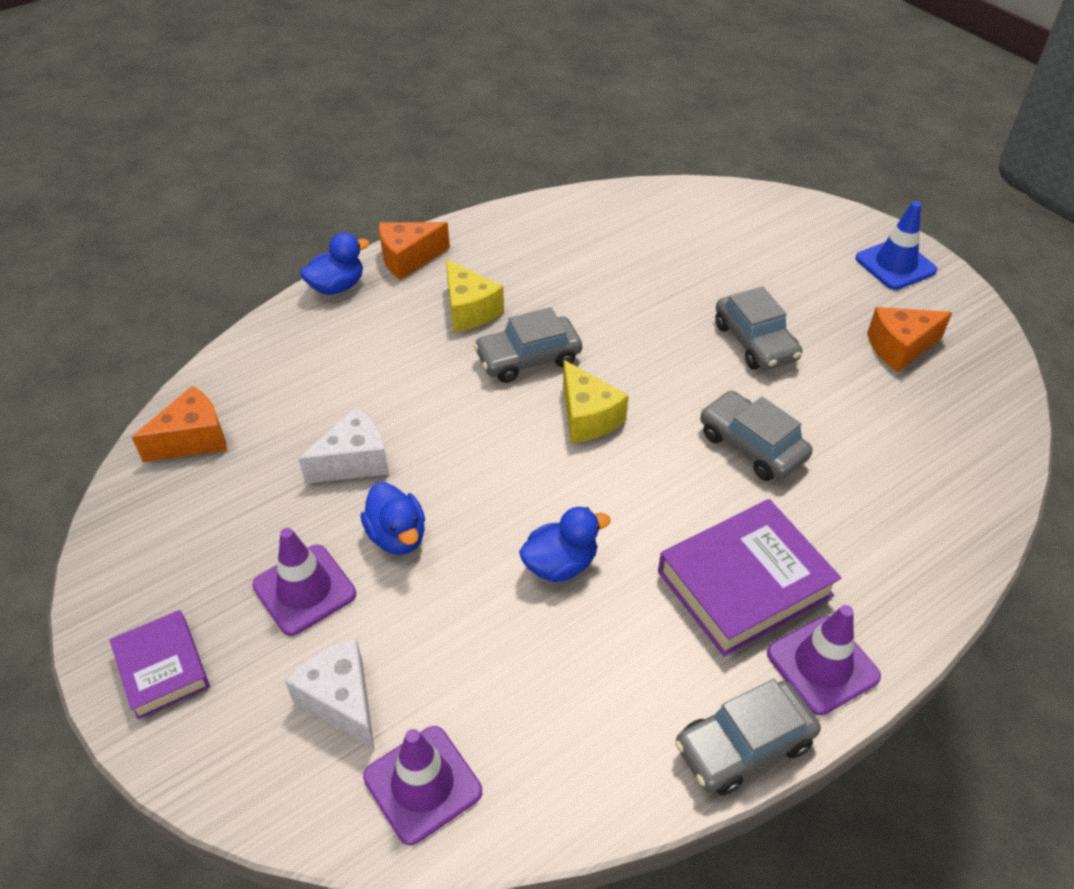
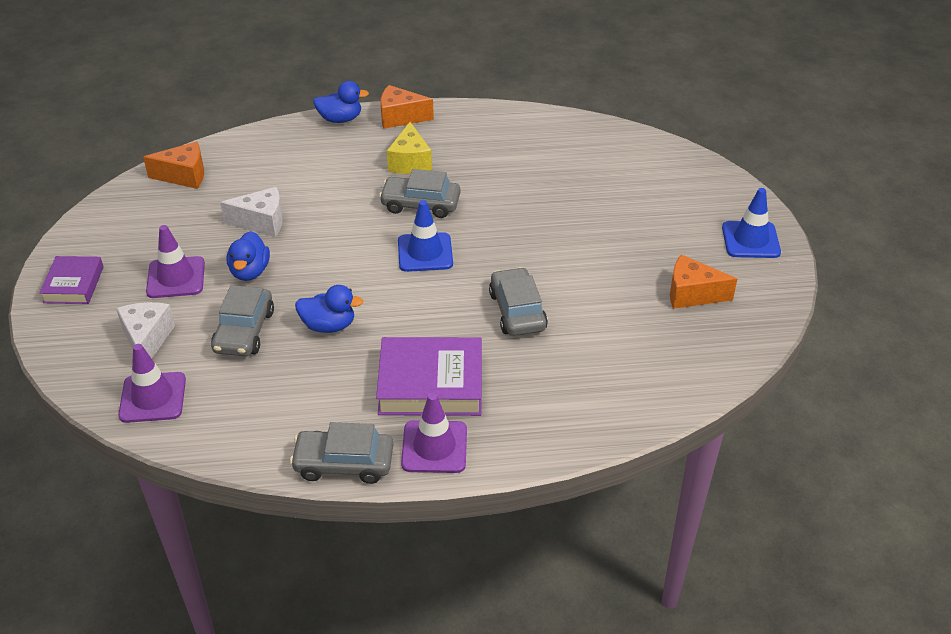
camera: 30 degrees right, 5 degrees down
(587, 417) = (425, 252): yellow cheese -> blue traffic cone
(755, 341) = (586, 251): grey car -> grey car (244, 331)

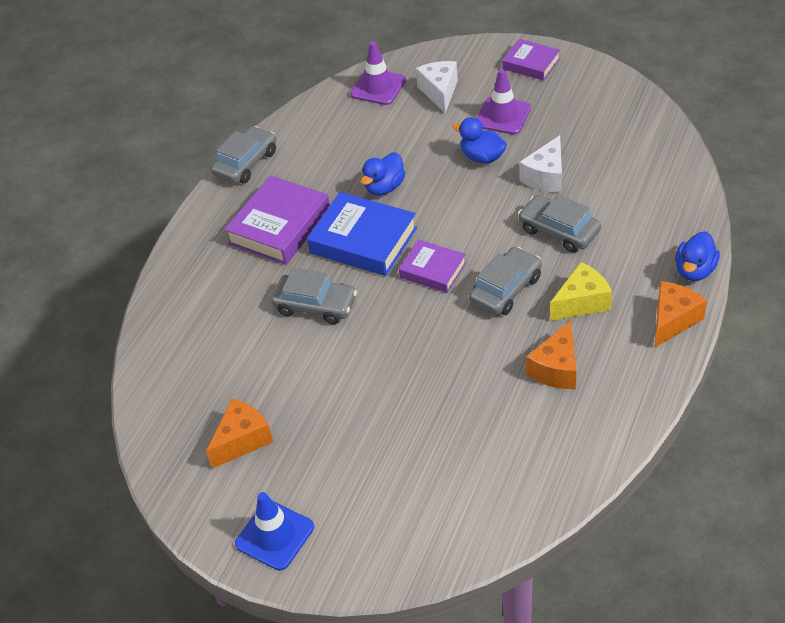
camera: 125 degrees right, 5 degrees up
(147, 340) = (439, 92): white cheese -> white cheese turned 120 degrees counterclockwise
(184, 176) = (649, 141): orange cheese -> orange cheese (556, 368)
(244, 331) = (412, 141): grey car -> grey car (559, 231)
(410, 162) = (582, 302): yellow cheese -> yellow cheese turned 120 degrees clockwise
(414, 312) = (363, 240): none -> blue book
(425, 252) = (433, 270): blue traffic cone -> purple book
(434, 447) = (221, 210): purple traffic cone -> none

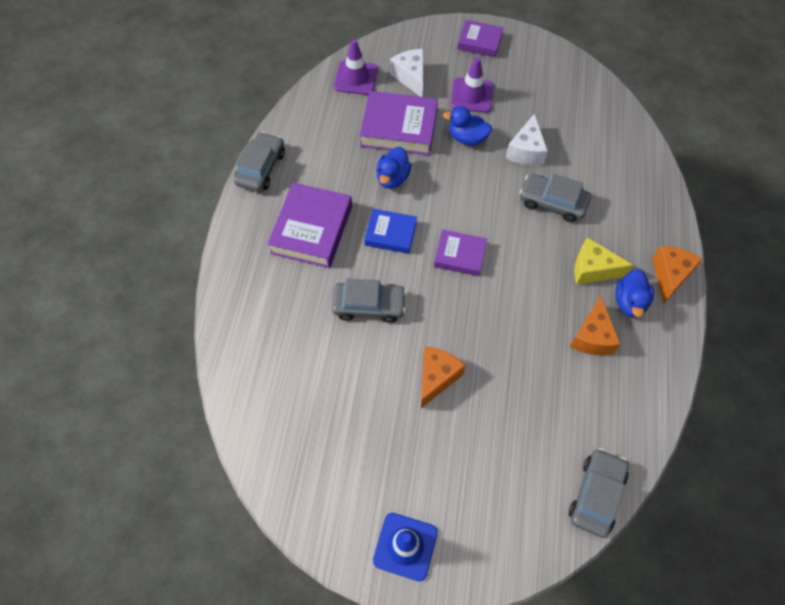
camera: 20 degrees left, 15 degrees up
(242, 440) = (346, 454): orange cheese -> orange cheese (436, 378)
(363, 240) = (390, 234): blue book -> blue book, size x0.60
(408, 140) = (399, 128): none -> purple book
(506, 289) = (526, 265): grey car -> grey car (596, 494)
(582, 302) = (592, 269): yellow cheese -> yellow cheese turned 120 degrees counterclockwise
(694, 270) = (672, 226): blue duck -> blue duck (629, 302)

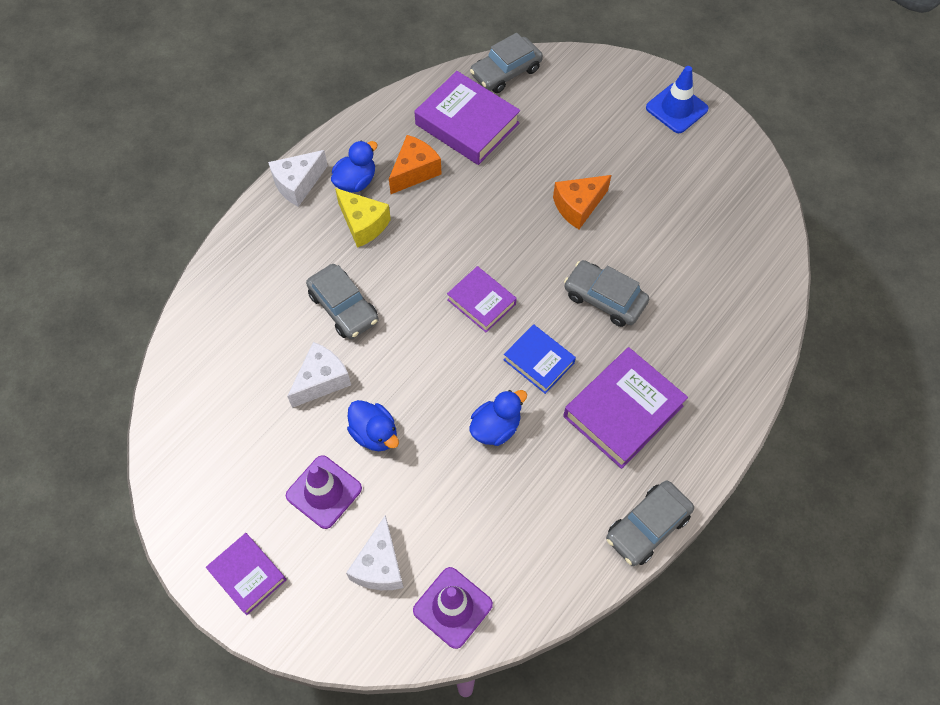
camera: 150 degrees left, 0 degrees up
(399, 128) = (446, 492): purple book -> purple book (467, 124)
(670, 276) = (298, 184): orange cheese -> white cheese

